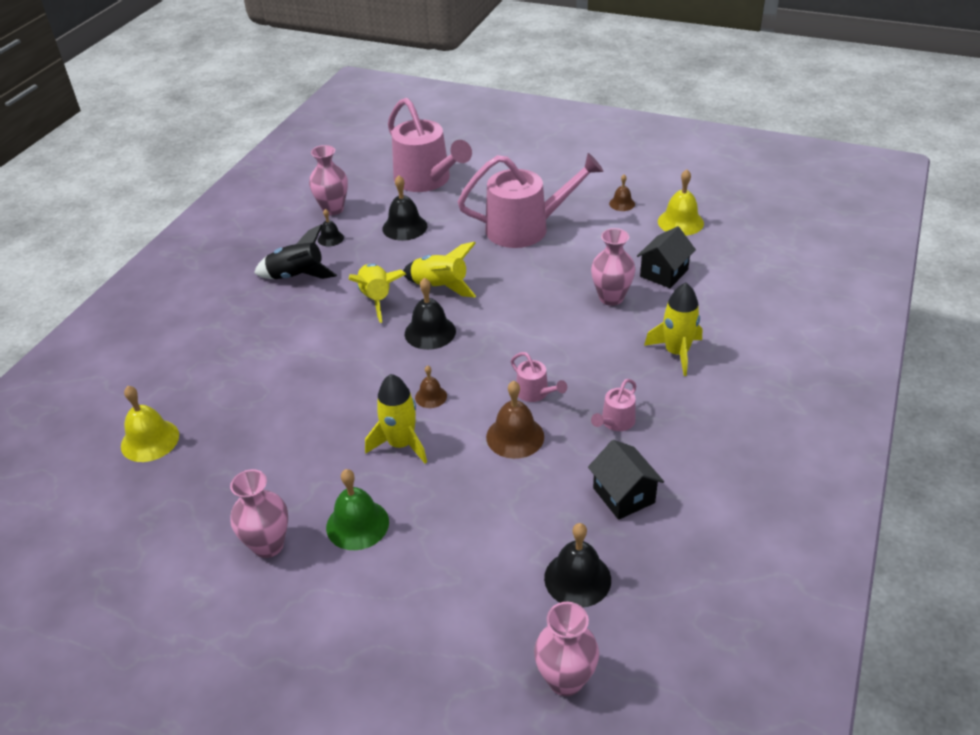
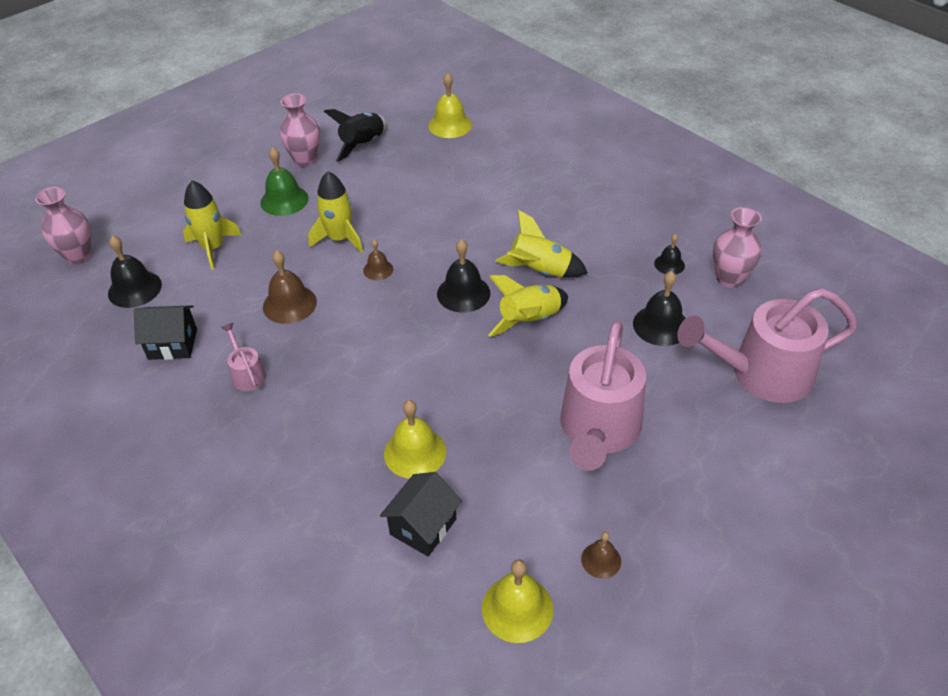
camera: 115 degrees right, 5 degrees up
(297, 276) = (613, 229): black rocket -> black rocket (363, 145)
(535, 393) = (326, 335): pink watering can -> none
(611, 298) = (415, 452): pink vase -> yellow bell
(664, 273) = (423, 527): black house -> black house turned 60 degrees clockwise
(676, 353) = (289, 466): yellow rocket -> yellow rocket (213, 248)

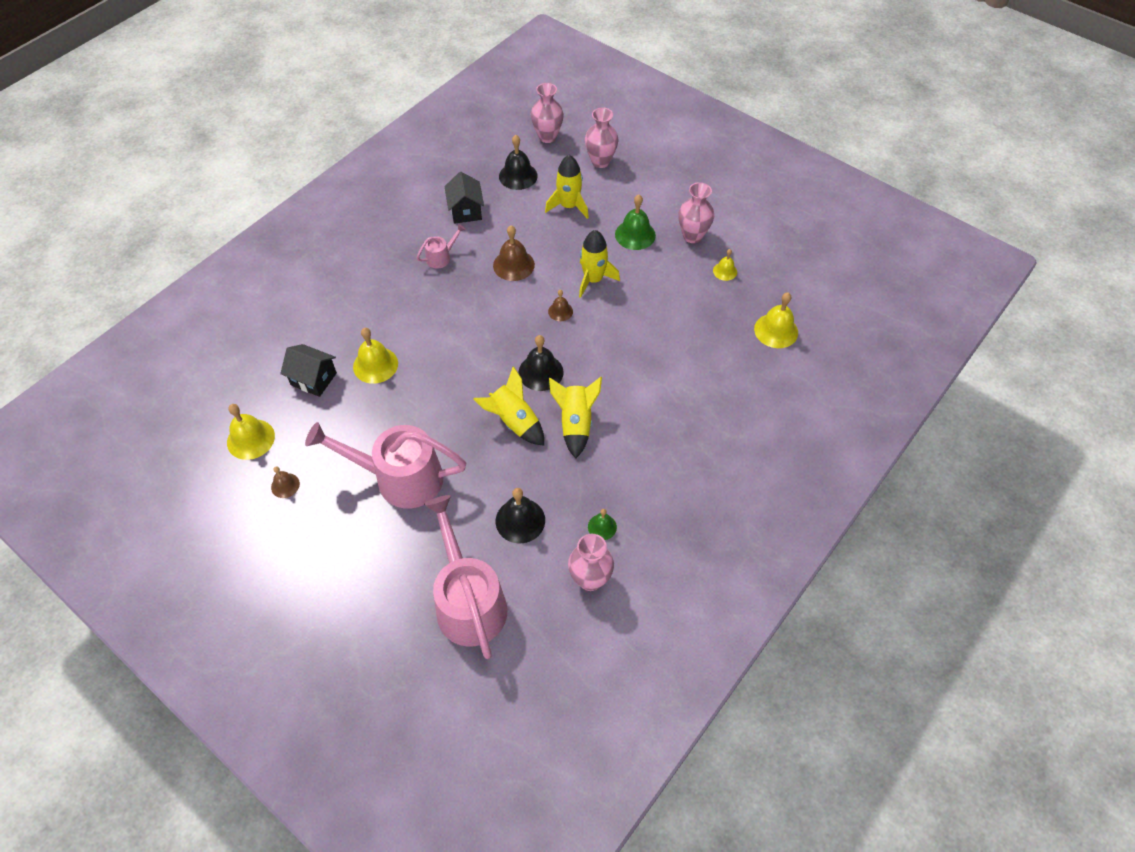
camera: 80 degrees right, 10 degrees up
(151, 215) = (600, 161): none -> pink vase
(363, 145) = (725, 271): black rocket -> yellow bell
(669, 264) = (602, 527): black bell -> green bell

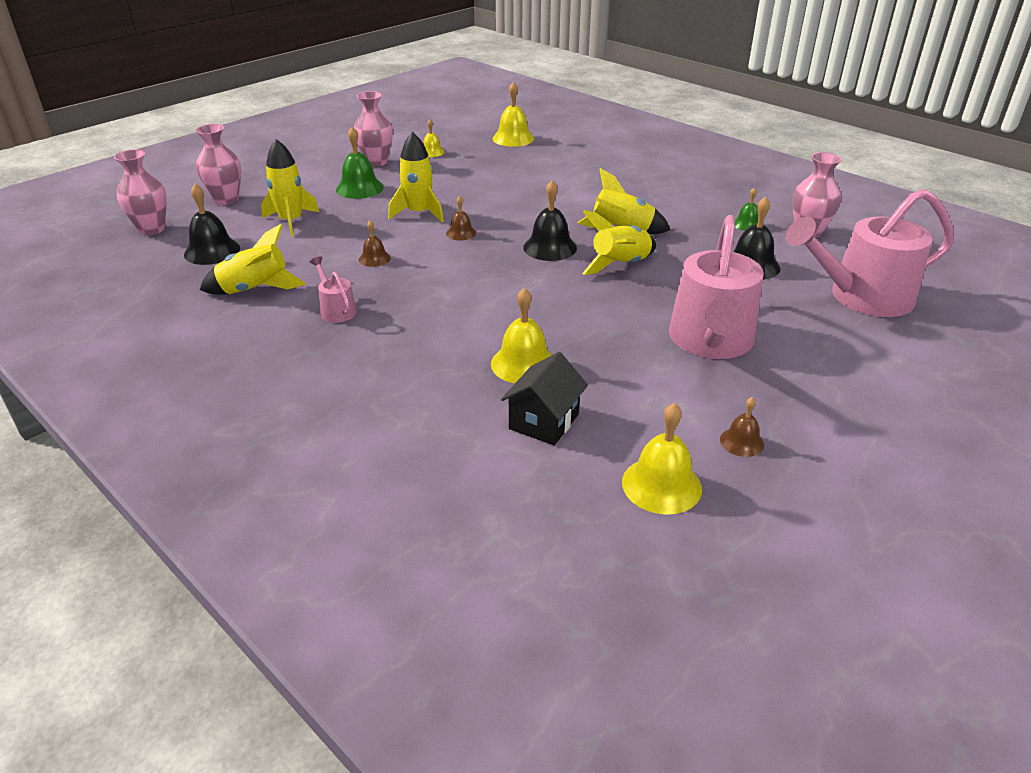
camera: 85 degrees left, 20 degrees down
(466, 211) = (255, 290): black house -> yellow rocket
(513, 265) = (374, 258): brown bell -> brown bell, size x0.58

